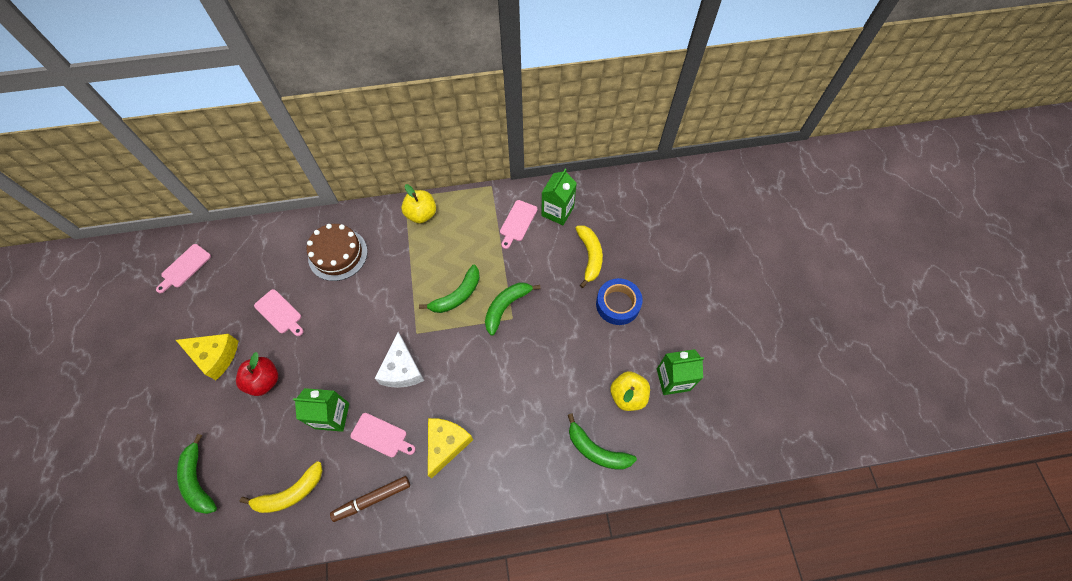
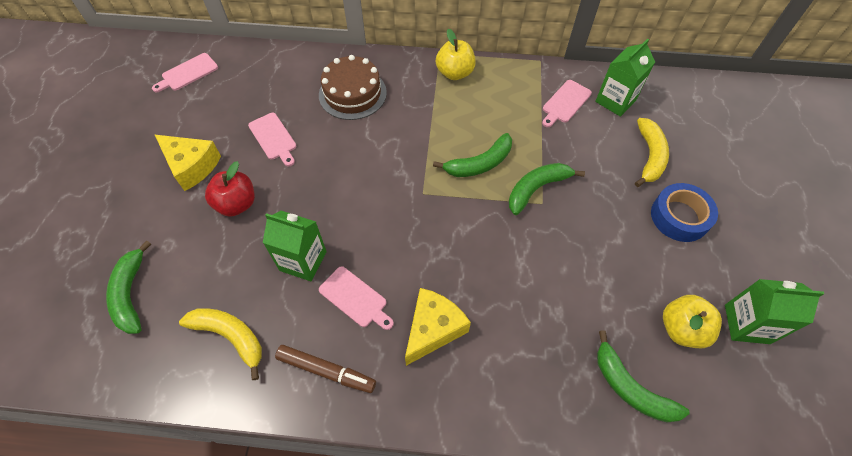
camera: 15 degrees right, 5 degrees down
(290, 493) = (230, 337): yellow banana -> yellow banana turned 135 degrees counterclockwise
(372, 499) = (326, 371): brown marker -> brown marker turned 150 degrees counterclockwise
(402, 369) = (397, 229): white cheese -> none

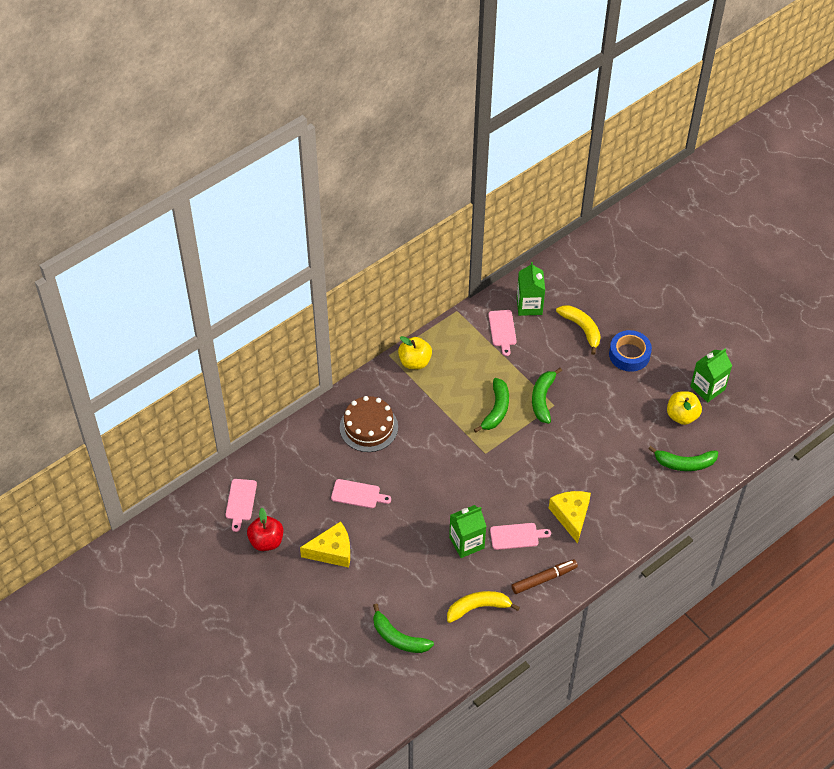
camera: 45 degrees left, 5 degrees down
(237, 204) = (389, 547): red apple -> red apple (266, 541)

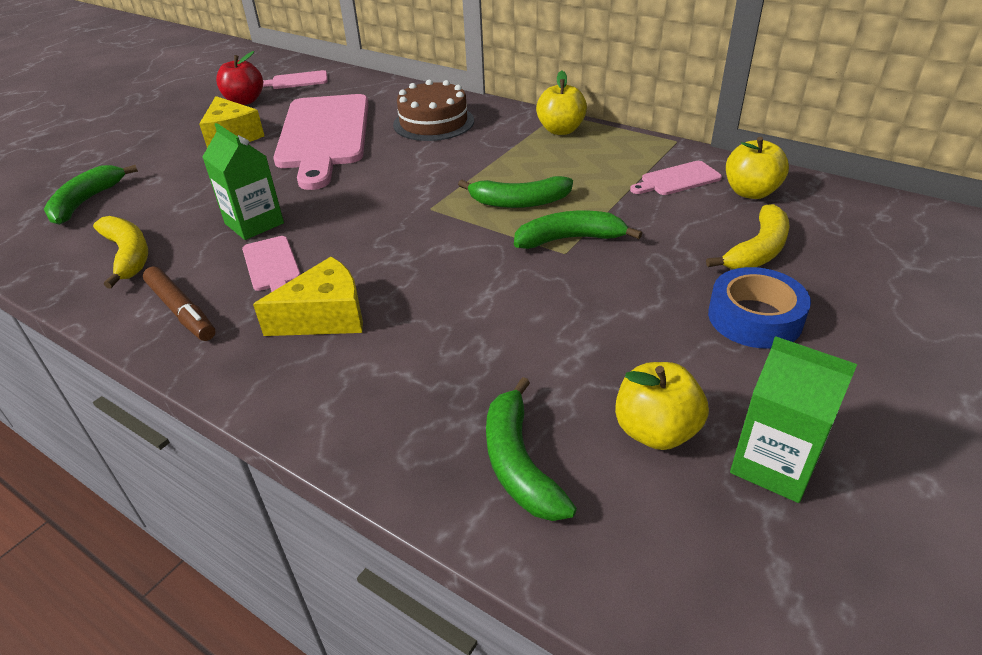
camera: 75 degrees right, 15 degrees down
(358, 494) = (324, 135): pink cutting board -> pink cutting board, size x2.37
(529, 305) = (750, 192): green carton -> yellow apple

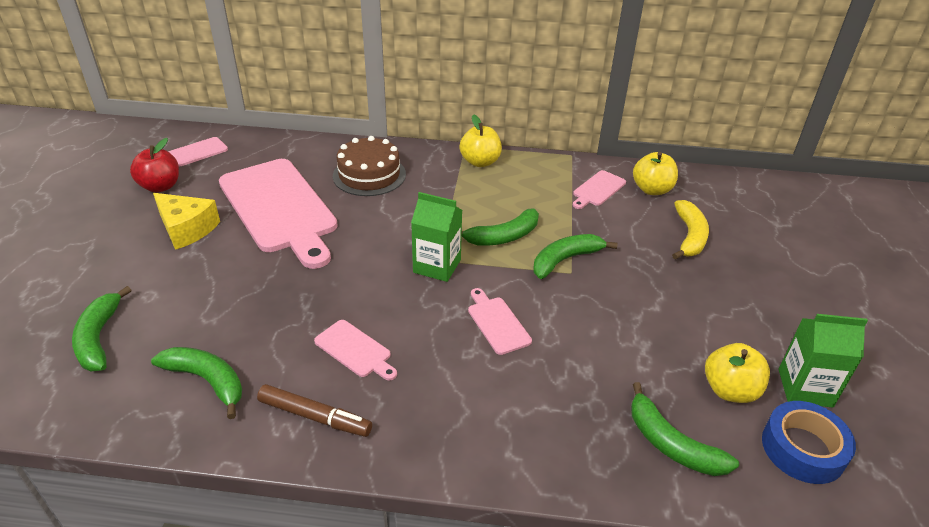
camera: 30 degrees left, 0 degrees up
(128, 256) = (207, 381): yellow banana -> green banana
(254, 223) = (299, 314): green carton -> green carton (437, 266)
(325, 316) = (442, 381): yellow cheese -> none
(433, 279) = (497, 323): none -> pink cutting board
(754, 318) = (724, 289): blue tape -> blue tape (803, 449)

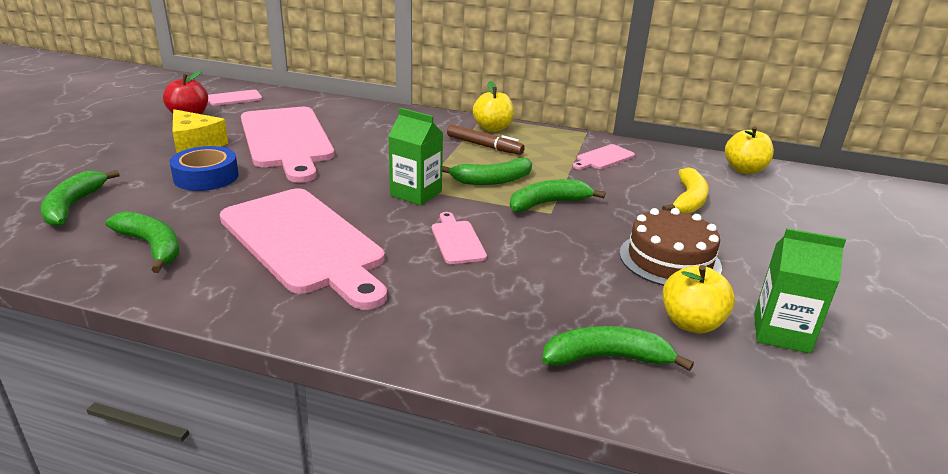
camera: 10 degrees right, 10 degrees down
(315, 417) = (239, 285): brown marker -> brown marker (484, 146)
(355, 350) = (305, 243): pink cutting board -> pink cutting board, size x2.37
(369, 175) = (382, 127): brown cake -> brown cake (669, 259)
(652, 189) = (660, 163): yellow apple -> yellow apple (744, 170)
(671, 444) = (607, 358): green banana -> green banana turned 120 degrees clockwise
(803, 449) = (762, 384): blue tape -> blue tape (206, 177)

